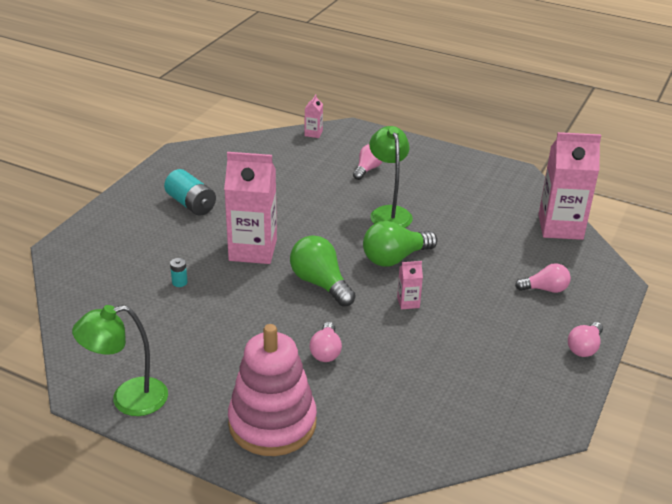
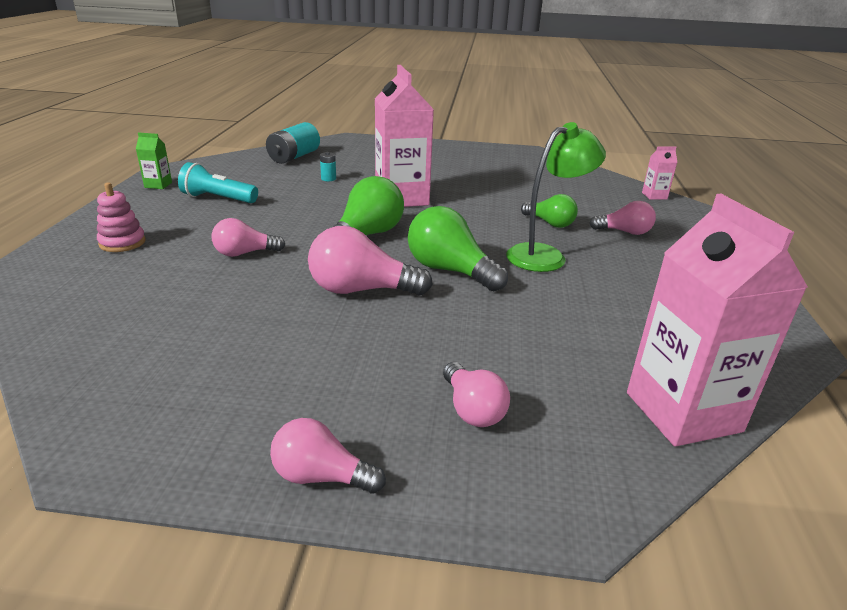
camera: 70 degrees right, 5 degrees down
(128, 399) = (158, 185): green lamp -> green carton
(191, 204) = (453, 166): turquoise battery -> turquoise battery (294, 157)
(194, 358) = (218, 199): none -> turquoise flashlight
(272, 423) = (122, 243): pink stacking toy -> pink stacking toy, size x0.46
(339, 194) = (550, 223): none -> green light bulb
(408, 302) = (361, 290): pink carton -> pink light bulb

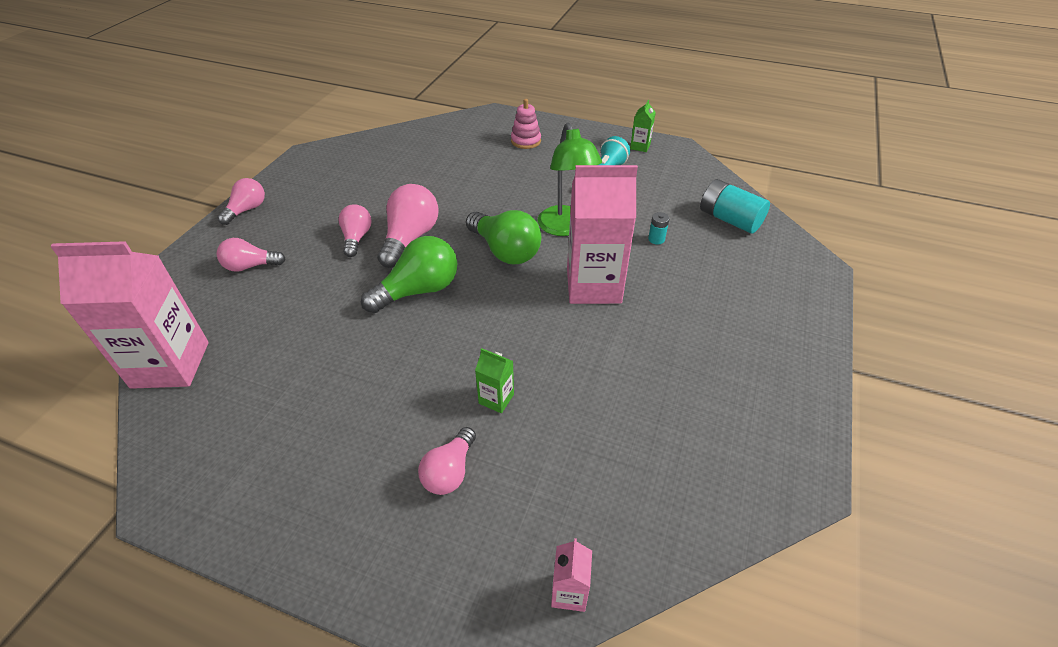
camera: 105 degrees right, 15 degrees up
(244, 253) = (491, 189): pink light bulb -> pink light bulb (356, 238)
(545, 255) = (420, 366): green lamp -> green lamp (565, 228)
(550, 223) = (496, 399): green light bulb -> green carton

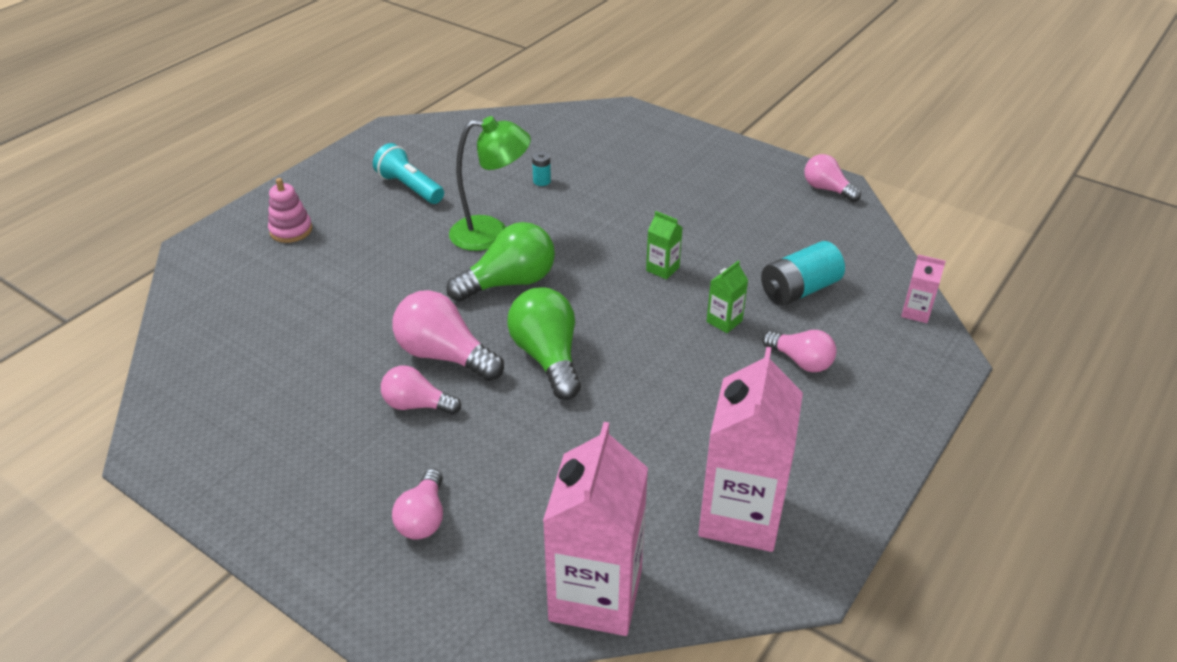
camera: 75 degrees left, 5 degrees down
(247, 210) = (272, 528): pink light bulb -> pink light bulb (827, 189)
(593, 286) = (594, 234): pink carton -> pink carton (740, 515)
(640, 146) = (369, 152): green carton -> green carton (662, 269)
(729, 219) = (534, 133): turquoise battery -> turquoise battery (799, 290)

